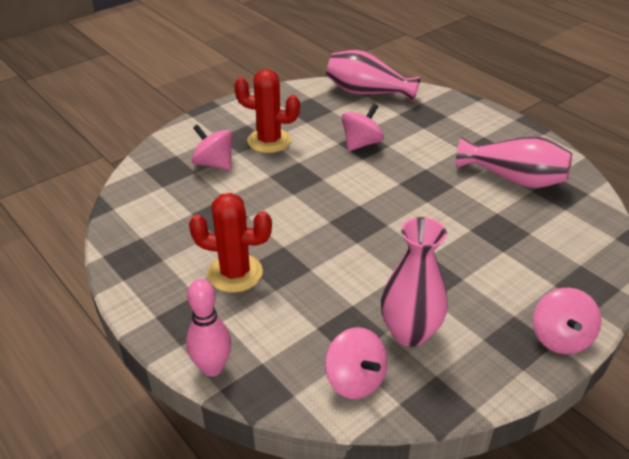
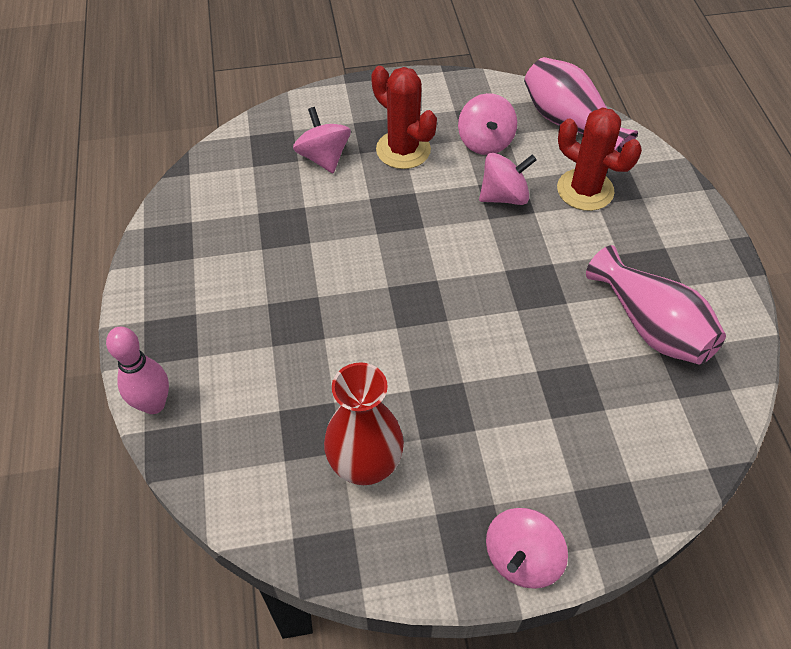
camera: 30 degrees right, 15 degrees up
(235, 273) = (248, 306): red cactus -> red cactus (585, 190)
(355, 380) = (270, 489): pink spinning top -> pink spinning top (485, 142)
(410, 332) = (365, 465): pink vase -> red vase

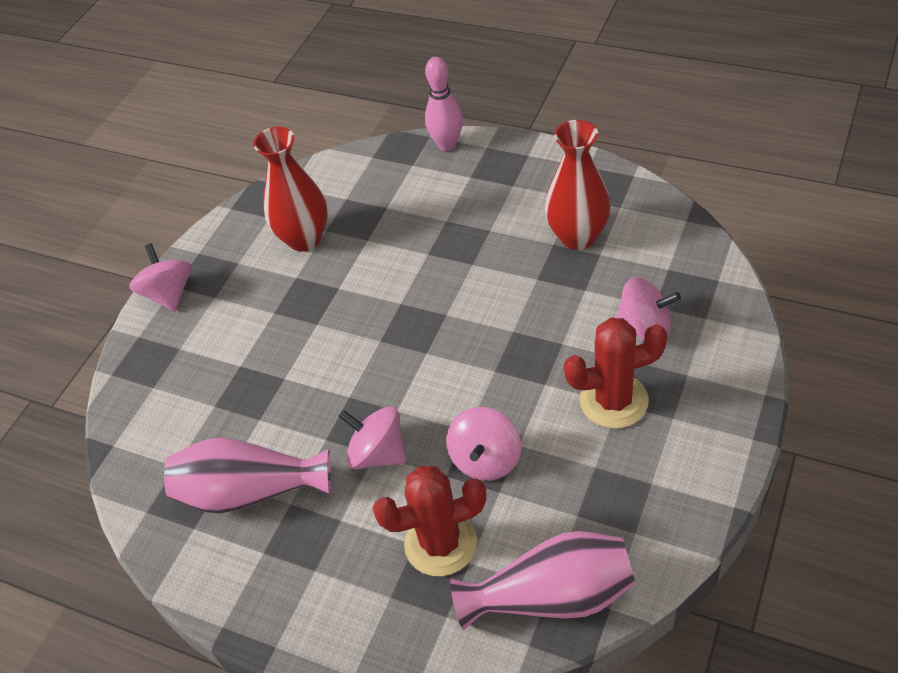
camera: 130 degrees right, 5 degrees down
(244, 235) = (578, 237): none -> red vase
(485, 142) = (577, 485): pink spinning top -> pink spinning top (378, 453)

